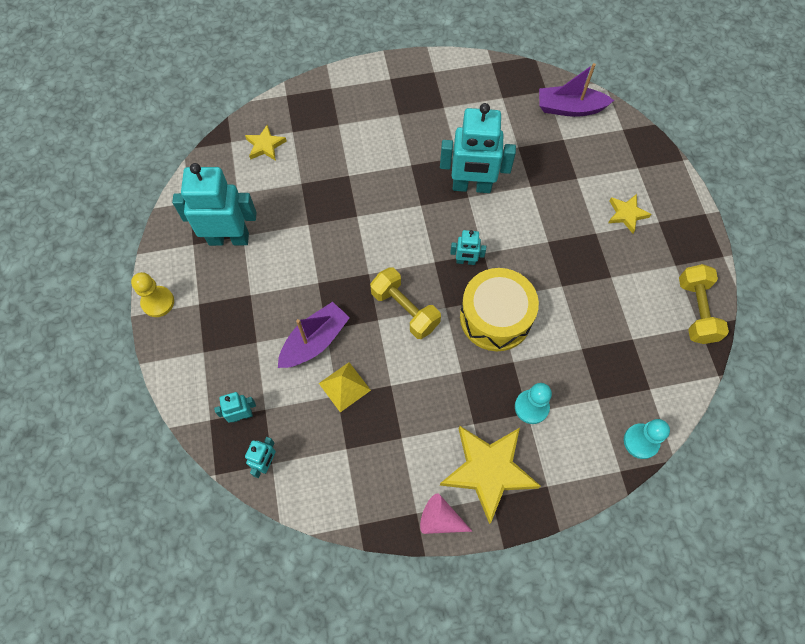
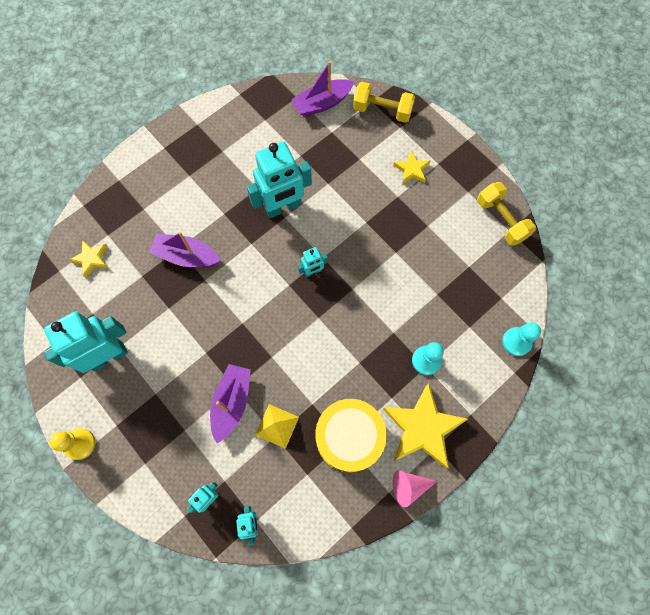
camera: 30 degrees left, 5 degrees up
(352, 186) = (186, 256): none -> purple boat
(405, 310) = (288, 337): yellow dumbbell -> yellow dumbbell (382, 111)
(495, 317) = (360, 304): yellow drum -> yellow drum (349, 437)

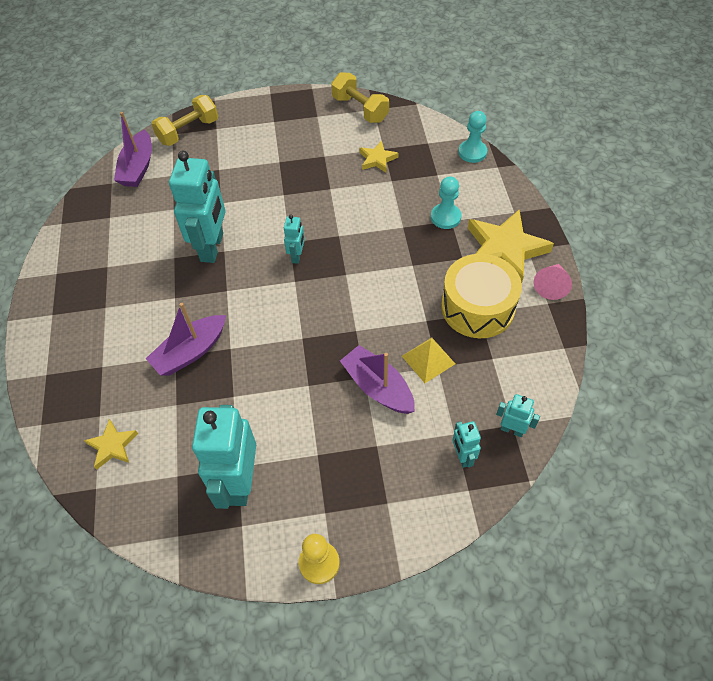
camera: 55 degrees left, 15 degrees down
(412, 169) = (263, 140): yellow star -> yellow star (377, 159)
(501, 220) = (360, 109): yellow dumbbell -> yellow dumbbell turned 45 degrees clockwise

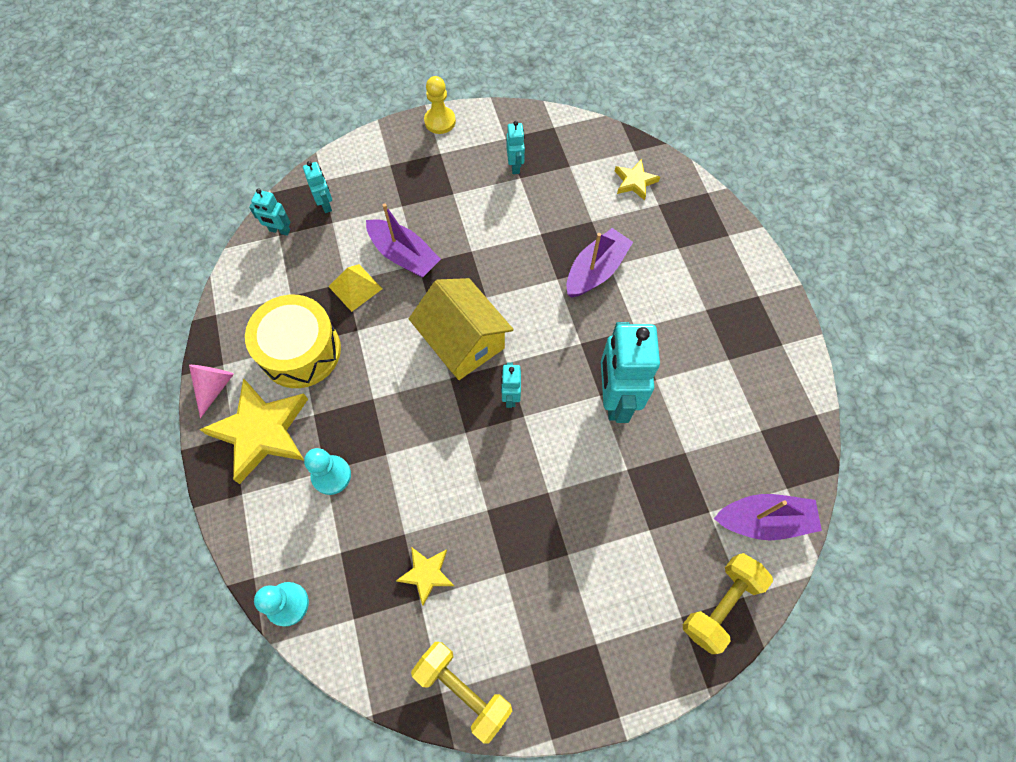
camera: 170 degrees right, 10 degrees up
(138, 167) = (763, 520): purple boat -> purple boat turned 90 degrees clockwise
(239, 482) = (515, 166): turquoise robot -> turquoise robot, size x0.47
(330, 301) = (463, 341): none -> yellow house

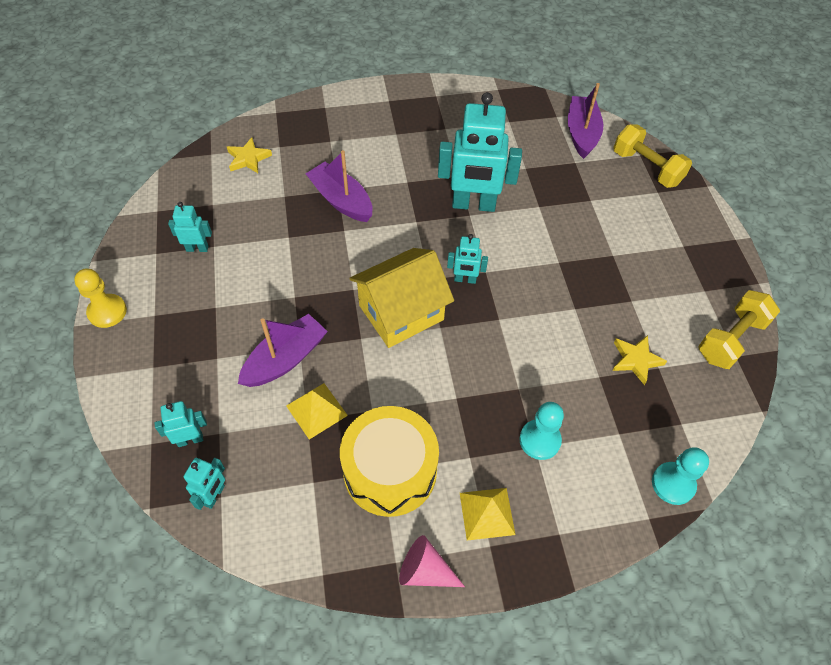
camera: 85 degrees left, 10 degrees down
(261, 431) = (487, 513): yellow star -> yellow pyramid

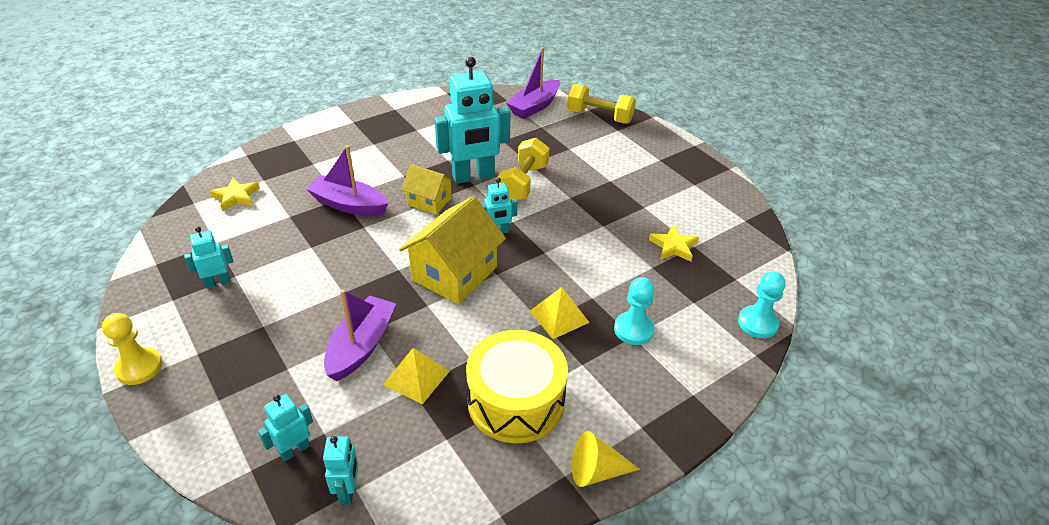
camera: 25 degrees left, 15 degrees down
(417, 221) = (429, 201): none -> yellow house
(425, 571) = (596, 471): pink cone -> yellow cone
(487, 513) = (623, 402): yellow pyramid -> yellow pyramid (559, 316)
(581, 133) = (534, 106): purple boat -> purple boat turned 120 degrees counterclockwise
(731, 339) = (734, 210): yellow dumbbell -> yellow dumbbell (523, 183)

